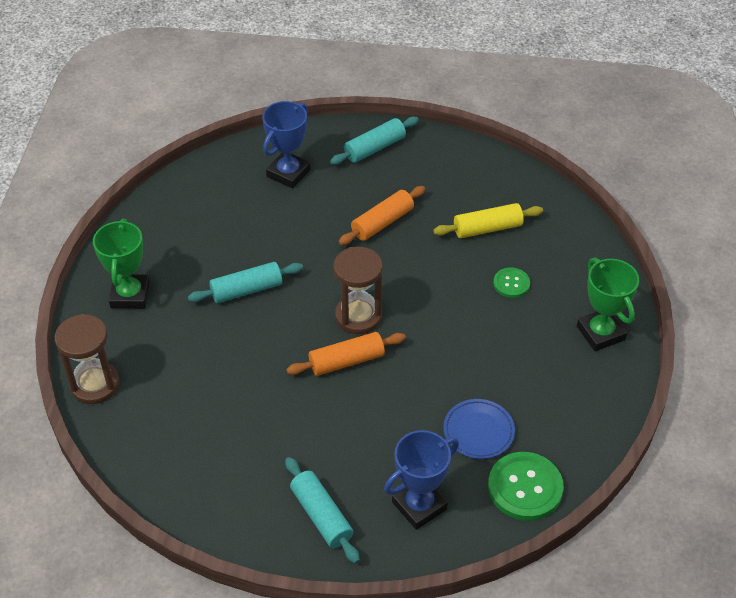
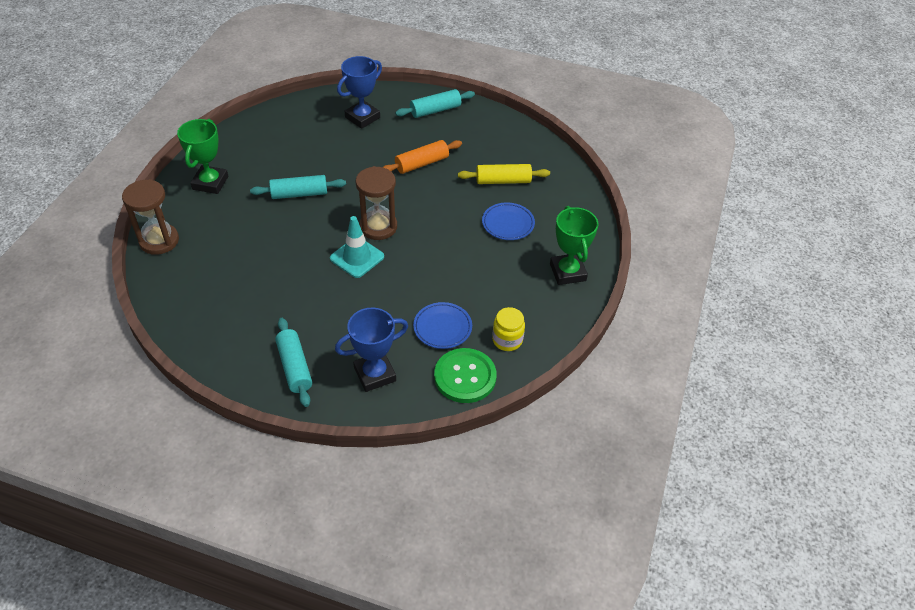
camera: 10 degrees right, 0 degrees up
(346, 361) = (357, 257): orange rolling pin -> turquoise traffic cone
(511, 283) = (508, 224): green button -> blue plate
(558, 432) = (507, 340): none -> yellow jar

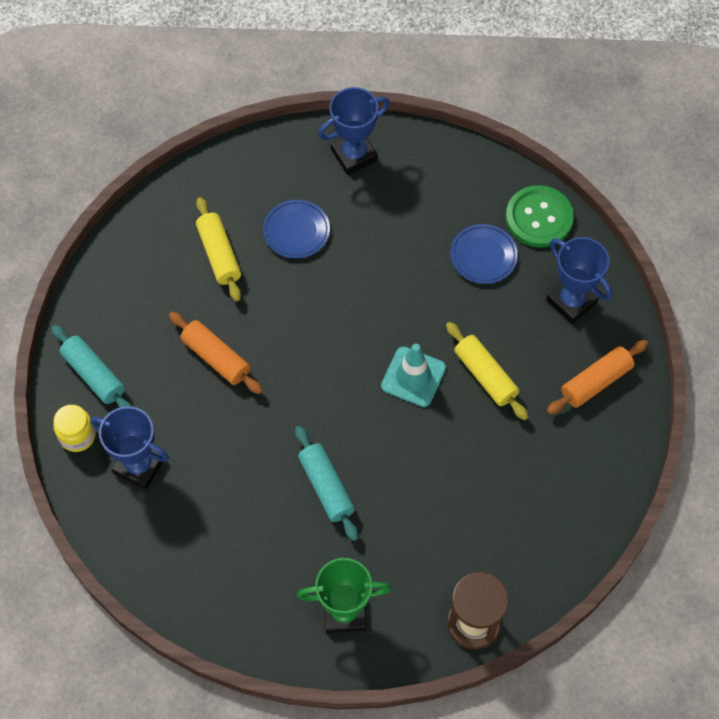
camera: 105 degrees left, 15 degrees up
(294, 367) = (596, 382): turquoise rolling pin -> orange rolling pin
(337, 299) = (485, 375): none -> yellow rolling pin
(378, 227) = (353, 371): brown hourglass -> none
(507, 340) = (475, 191): yellow jar -> yellow jar (77, 436)
(567, 272) = (354, 155): green trophy -> blue trophy

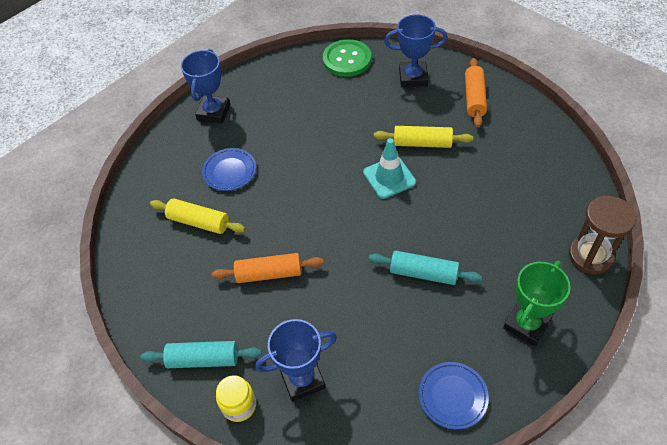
camera: 45 degrees left, 10 degrees down
(483, 256) = (344, 96): blue plate -> blue plate (452, 396)

